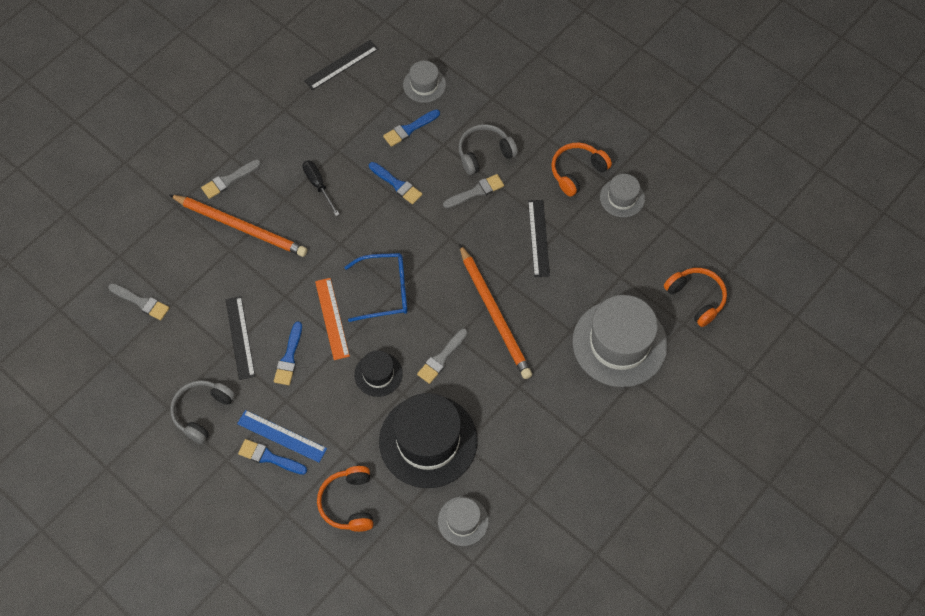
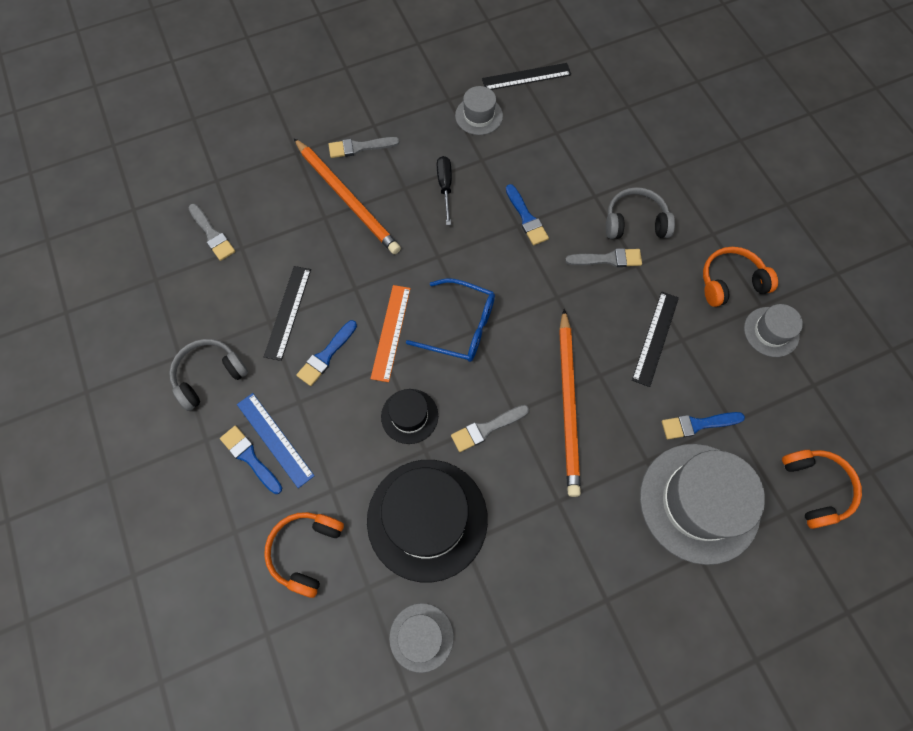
camera: 25 degrees right, 5 degrees up
(409, 129) = (566, 166): blue brush -> blue brush (697, 424)
(424, 85) = (602, 127): grey hat -> grey hat (479, 116)

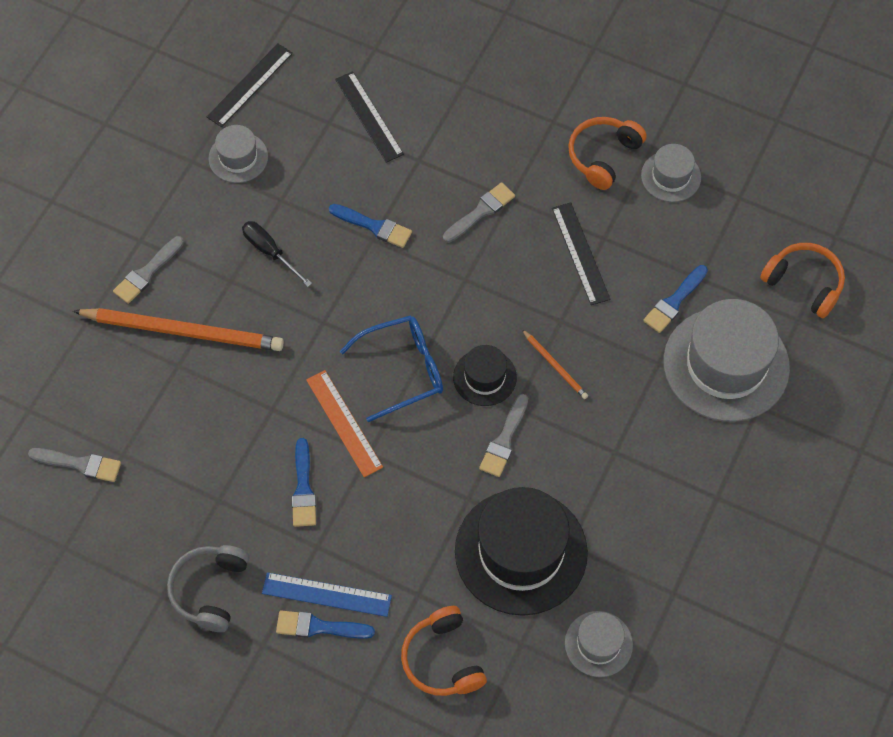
camera: 40 degrees left, 5 degrees down
(288, 312) = (229, 478): black ruler -> black ruler (369, 116)
(409, 416) = (428, 481): black hat -> black hat (484, 377)
(568, 404) = (555, 366): orange pencil -> orange pencil, size x0.45
(635, 222) = (476, 159): grey headphones -> none

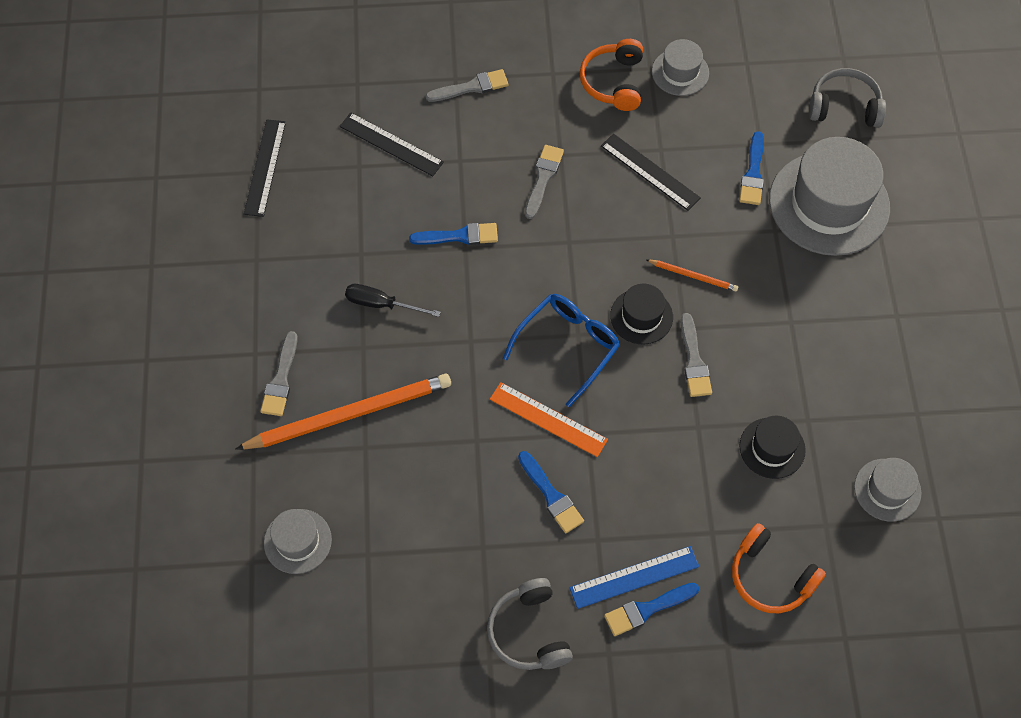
camera: 30 degrees left, 0 degrees up
(79, 464) = (333, 585): grey brush -> grey brush (471, 87)
(238, 157) = (297, 236): grey hat -> grey hat (297, 541)
(521, 552) = (772, 448): black hat -> black hat, size x0.50
(804, 283) = (844, 107): orange headphones -> grey headphones

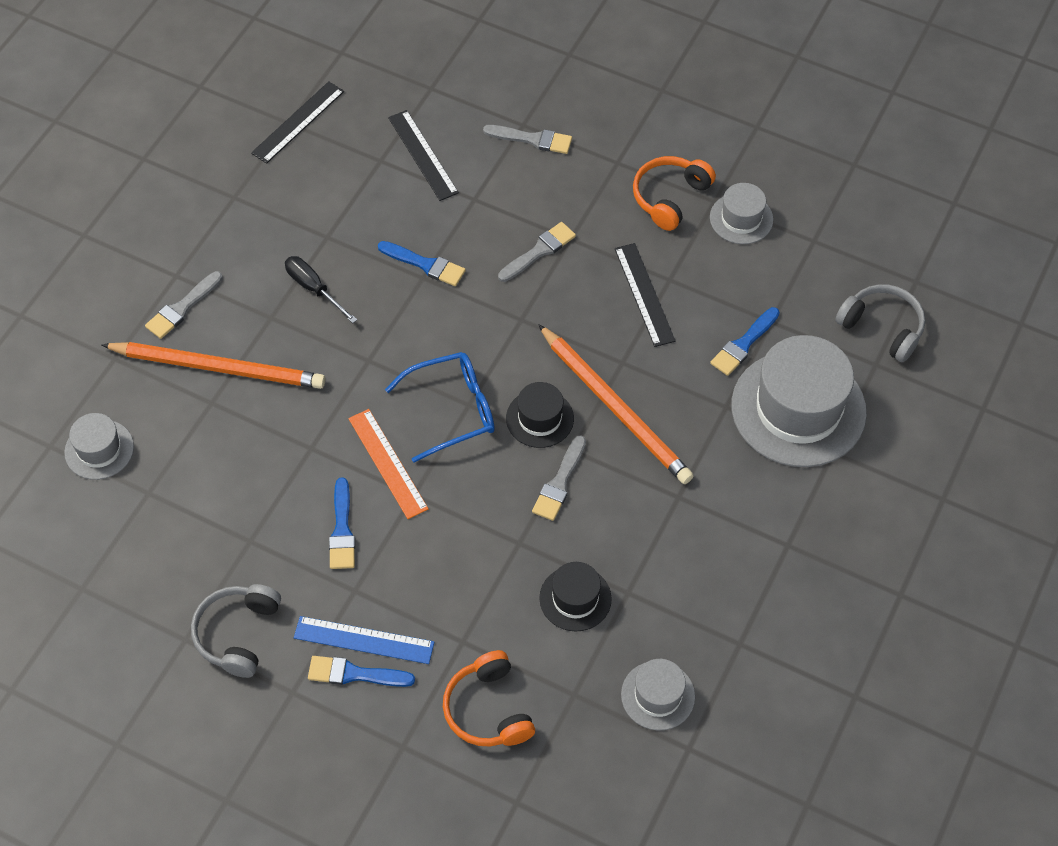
camera: 30 degrees right, 5 degrees down
(693, 276) = (615, 408): orange pencil -> orange pencil, size x2.21

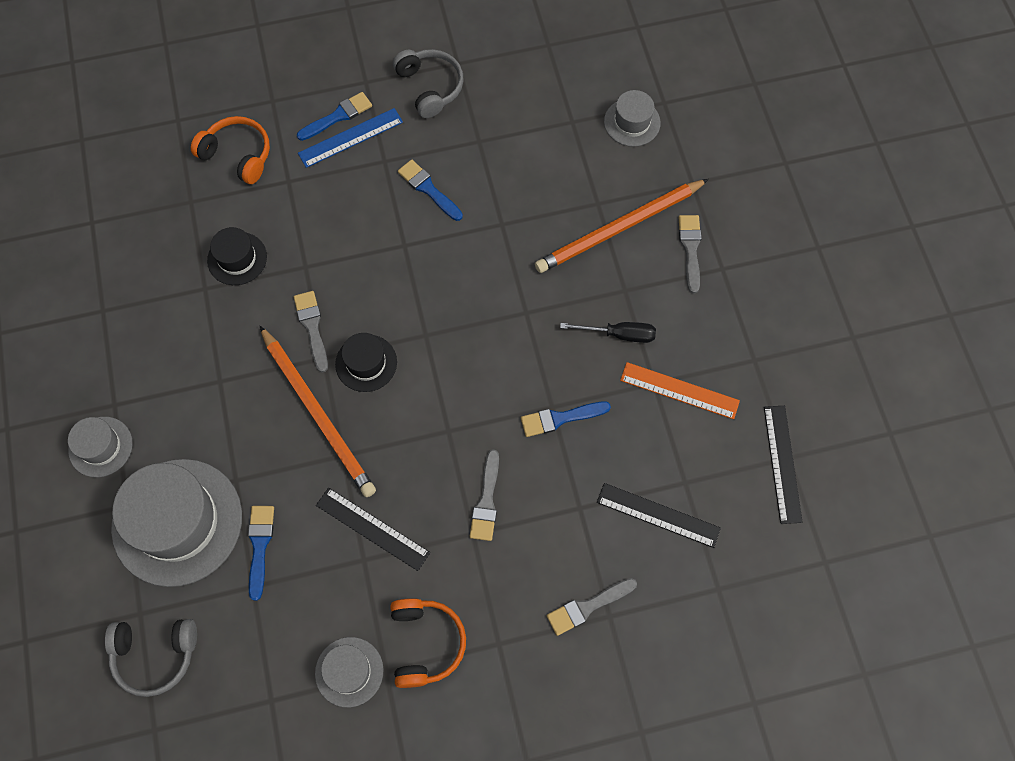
camera: 140 degrees right, 10 degrees up
(388, 463) = (441, 252): orange ruler -> orange ruler (679, 390)
(452, 410) = (433, 321): blue glasses -> none
(615, 408) = (318, 414): orange pencil -> orange pencil turned 135 degrees counterclockwise
(658, 695) = (135, 238): grey hat -> grey hat (100, 447)

